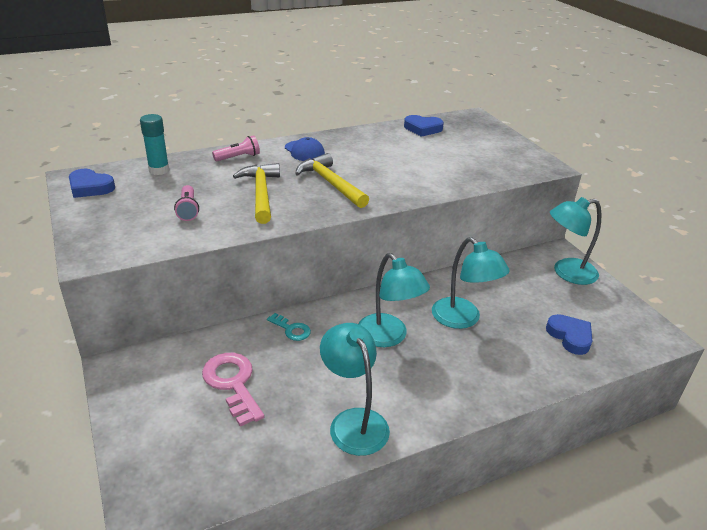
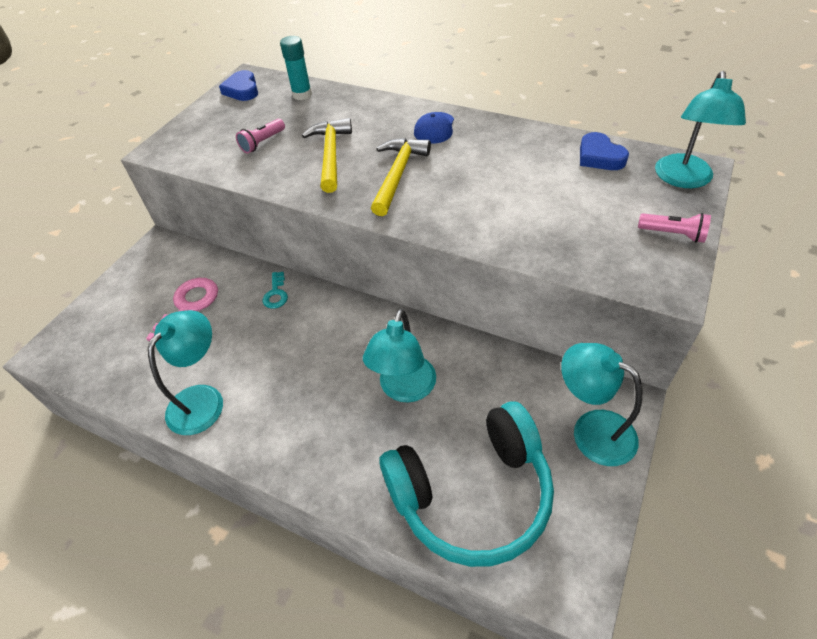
camera: 55 degrees right, 15 degrees up
(238, 157) = (373, 109): pink flashlight -> pink flashlight (673, 234)
(261, 193) = (330, 155): yellow hammer -> yellow hammer turned 45 degrees counterclockwise
(388, 337) = (324, 355): turquoise lamp -> turquoise lamp (683, 179)
(570, 336) = (472, 493): blue heart -> turquoise headphones

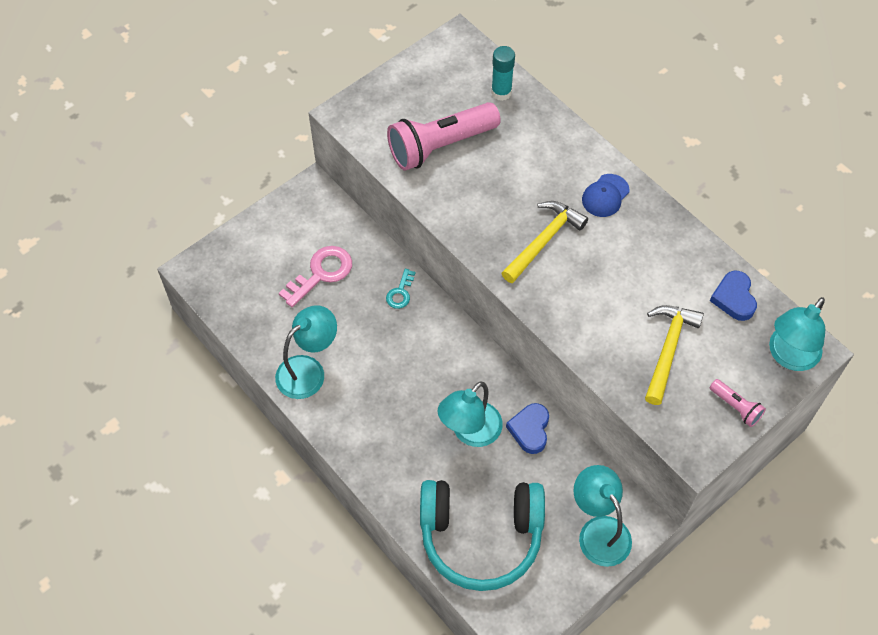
camera: 20 degrees right, 10 degrees up
(242, 90) = (446, 59): blue heart -> blue heart (530, 430)
(262, 143) = (440, 146): pink flashlight -> pink flashlight, size x2.21
(330, 155) = (495, 189): yellow hammer -> yellow hammer (668, 349)

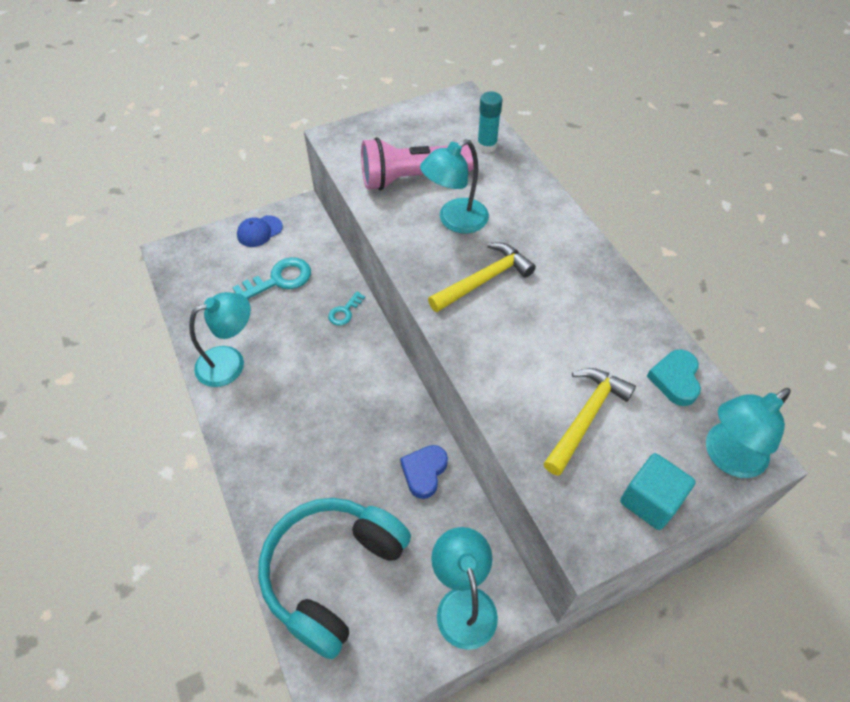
camera: 15 degrees right, 5 degrees down
(321, 273) = (279, 279): pink key -> turquoise key
(470, 432) = (362, 459): turquoise lamp -> turquoise lamp (455, 221)
(481, 536) = (333, 574): turquoise headphones -> turquoise headphones turned 105 degrees clockwise
(605, 196) = (561, 251): blue cap -> blue cap (259, 231)
(734, 298) = (675, 379): blue heart -> turquoise heart
(736, 407) = (650, 500): pink flashlight -> turquoise cube

